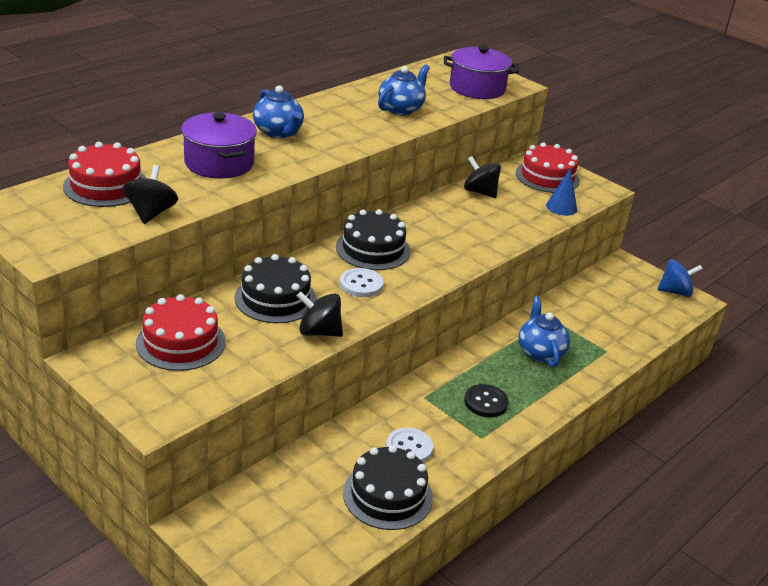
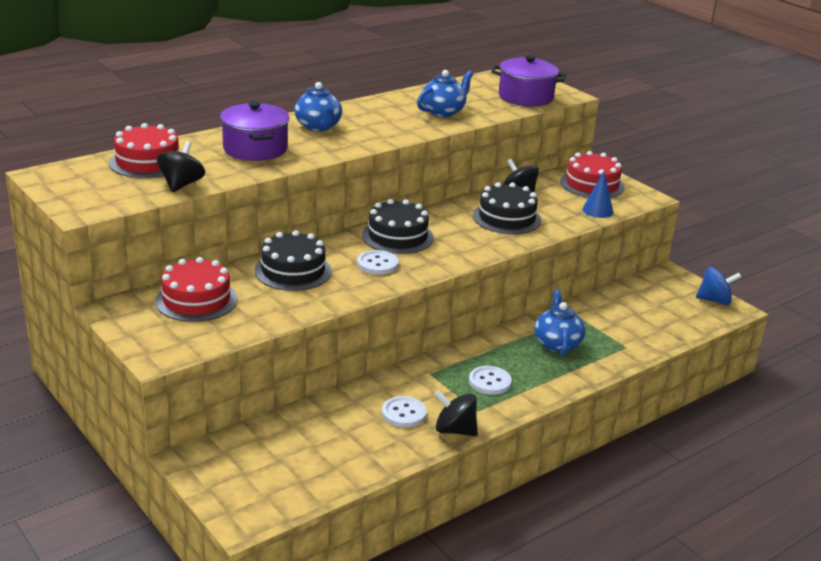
camera: 10 degrees right, 5 degrees down
(319, 332) = (326, 299): black spinning top -> black spinning top (455, 430)
(387, 495) = (372, 450): black cake -> black cake (506, 218)
(485, 402) = (490, 382): black button -> white button

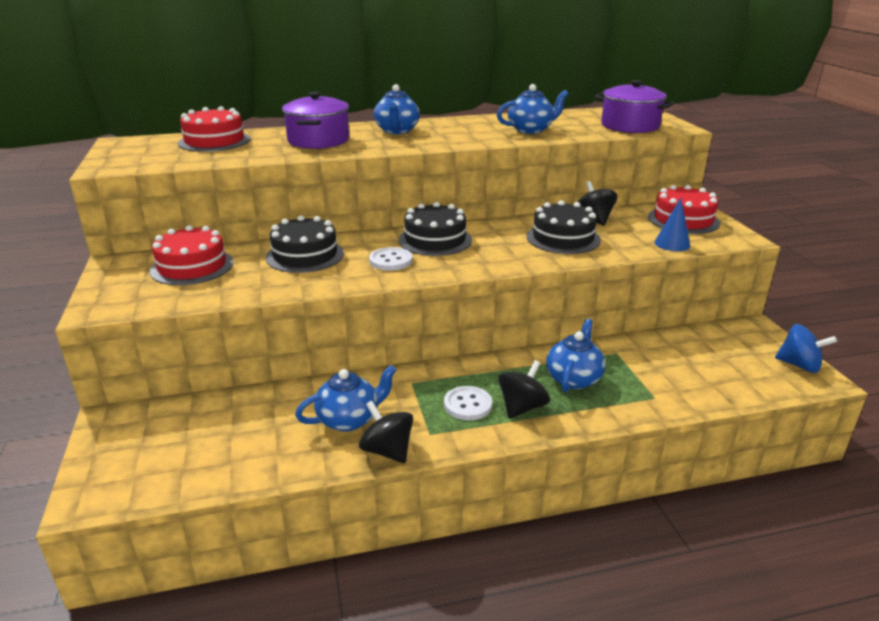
camera: 25 degrees right, 0 degrees up
(181, 184) = (217, 158): black spinning top -> black spinning top (522, 407)
(404, 413) = (349, 419): white button -> blue teapot

